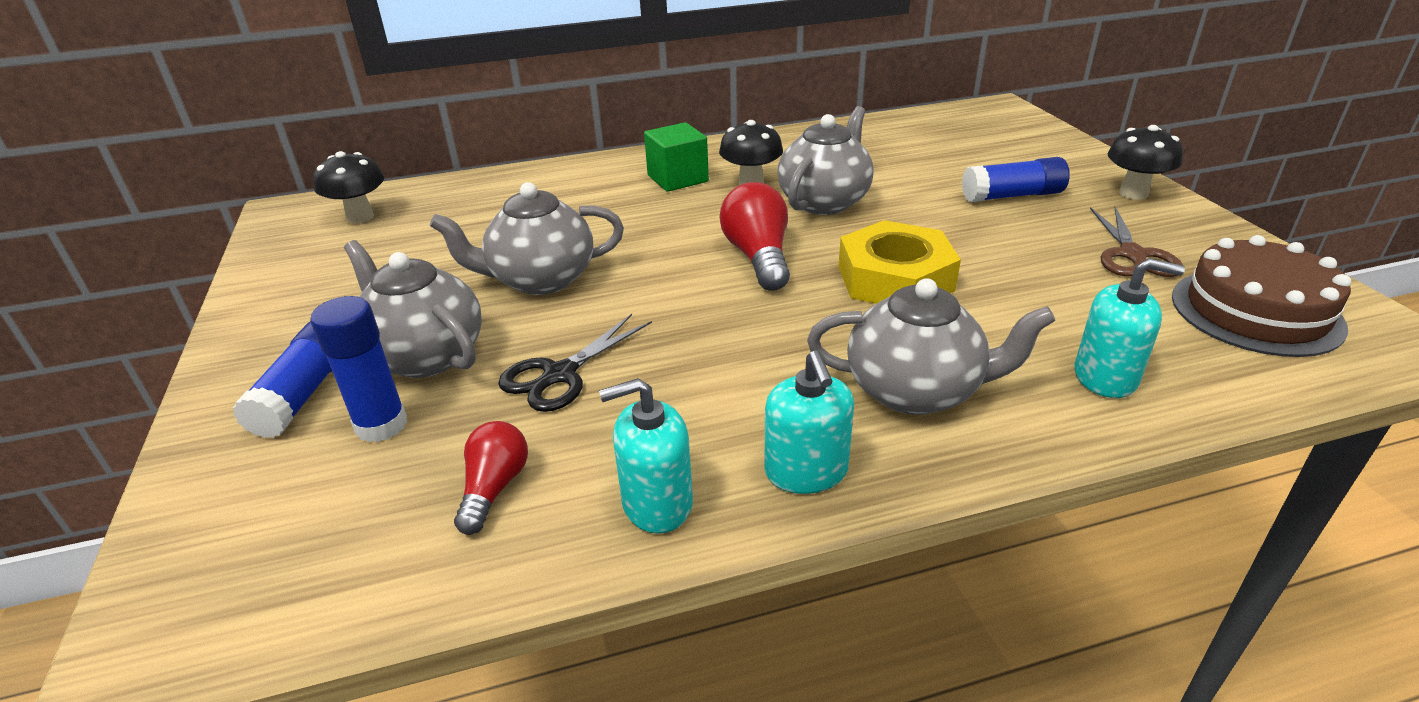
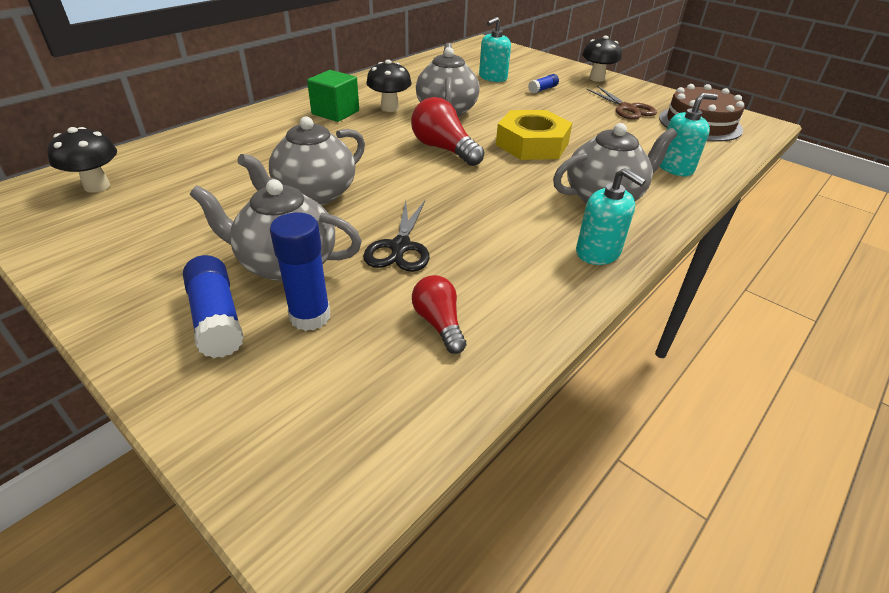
camera: 35 degrees left, 5 degrees up
(657, 503) = (543, 295): turquoise soap dispenser -> turquoise soap dispenser (492, 77)
(1012, 196) = (542, 89): blue glue stick -> blue glue stick, size x0.57

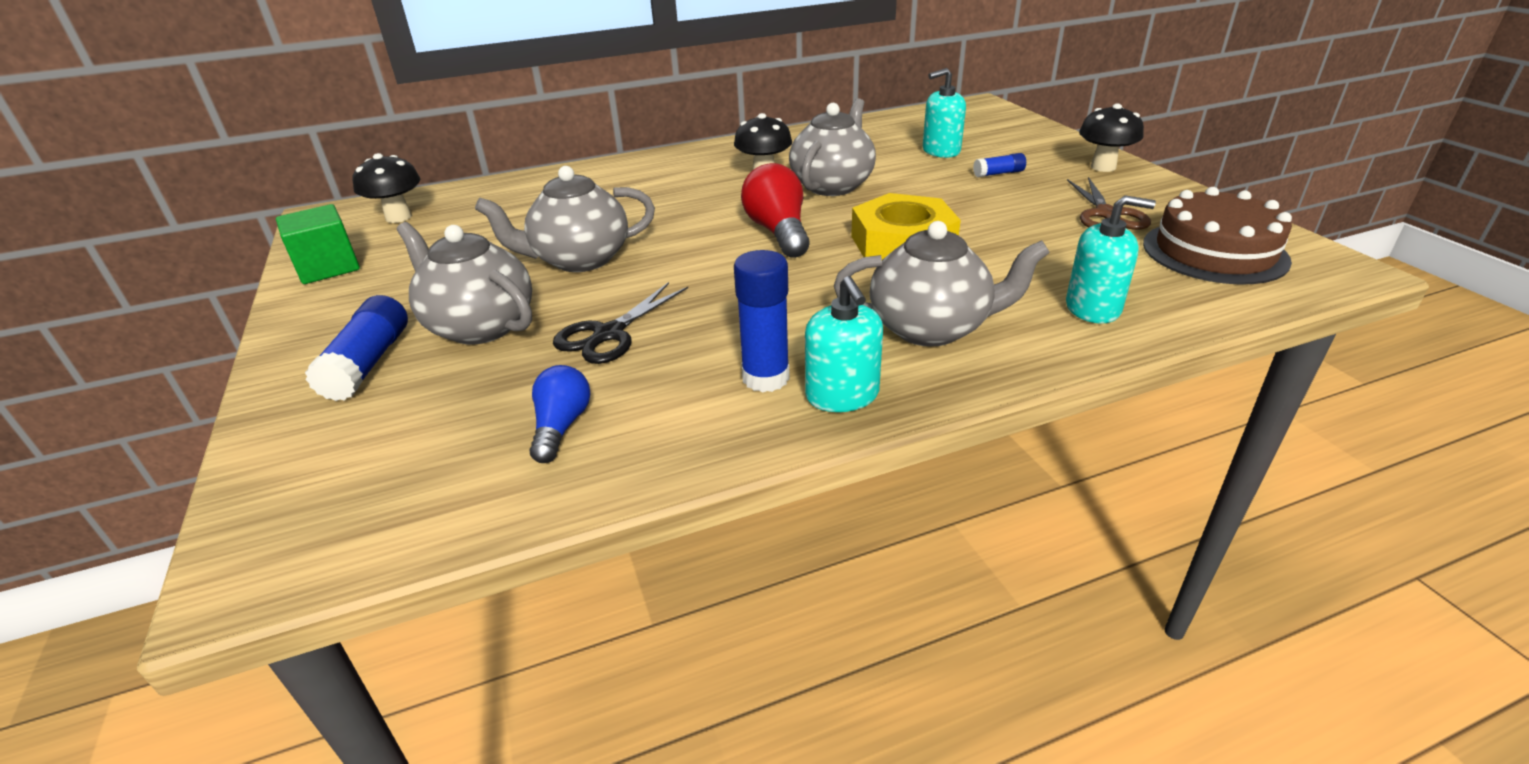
camera: 30 degrees right, 5 degrees down
(310, 316) = (447, 384): blue glue stick -> blue glue stick (765, 378)
(335, 112) = (696, 173): green cube -> green cube (328, 267)
(439, 323) = (561, 426): red light bulb -> blue light bulb

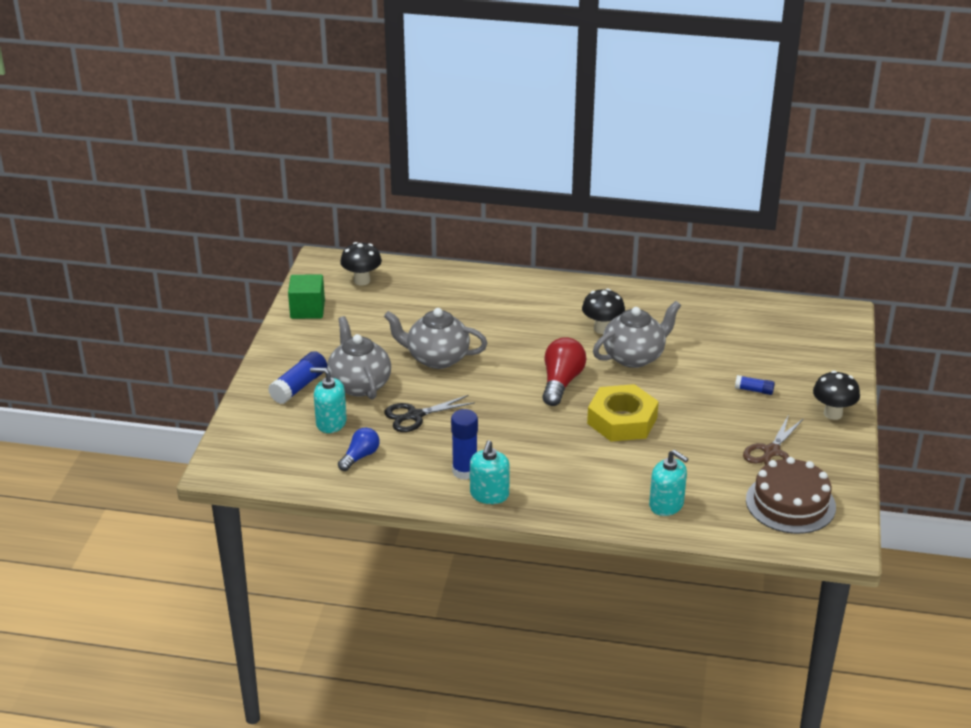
camera: 30 degrees right, 0 degrees up
(931, 328) = (570, 479): grey teapot -> none
(941, 151) = (744, 353): turquoise soap dispenser -> turquoise soap dispenser (331, 423)

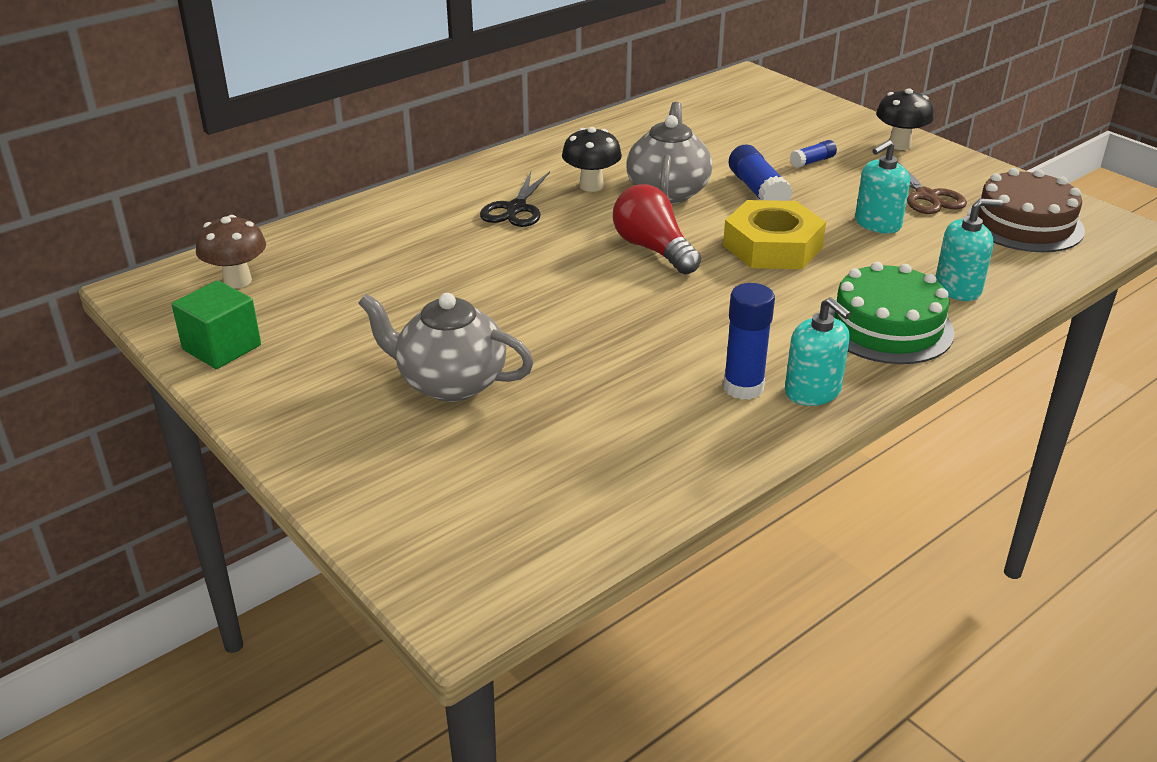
camera: 50 degrees left, 0 degrees up
(299, 386) = (377, 434): blue glue stick -> blue glue stick (757, 190)
(331, 423) = (499, 445): turquoise soap dispenser -> turquoise soap dispenser (877, 223)
(360, 457) = (609, 455): blue light bulb -> none
(362, 280) = (237, 281): black mushroom -> brown mushroom
(415, 416) = (579, 371): black scissors -> black scissors (516, 209)
(436, 358) = (484, 303): grey teapot -> none
(587, 495) = (887, 327): none -> green cake

